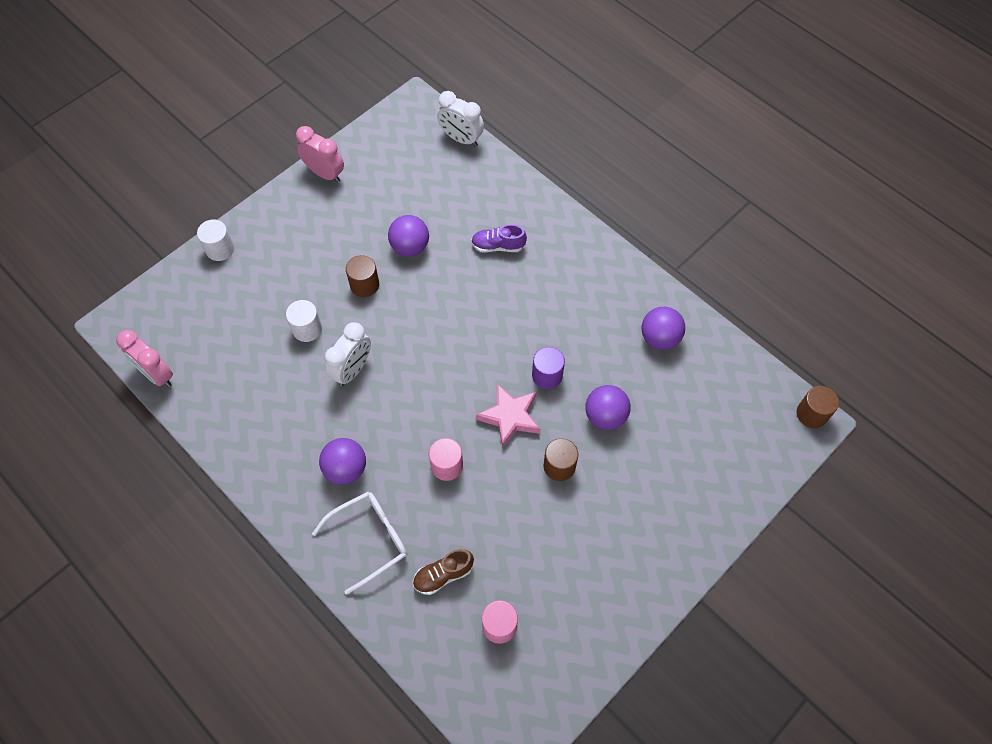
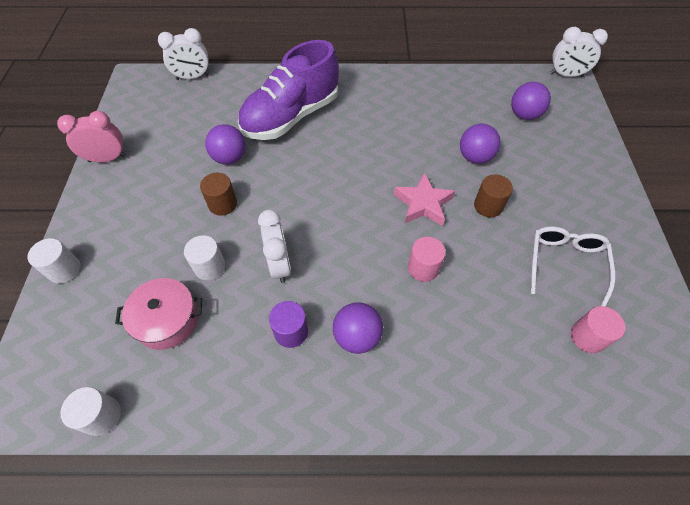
camera: 45 degrees left, 5 degrees down
(156, 374) = (102, 416): pink clock -> white cylinder
(246, 345) = (167, 320): none -> pink pot
(369, 539) = (436, 369): white glasses -> white glasses (565, 264)
(443, 575) = (513, 341): brown shoe -> none
(498, 246) = (291, 117): purple shoe -> purple shoe, size x2.41
(547, 375) = (413, 163): purple cylinder -> purple cylinder (291, 331)
(659, 338) = (447, 96): purple ball -> purple ball (524, 115)
(811, 414) = (566, 75): brown cylinder -> white clock

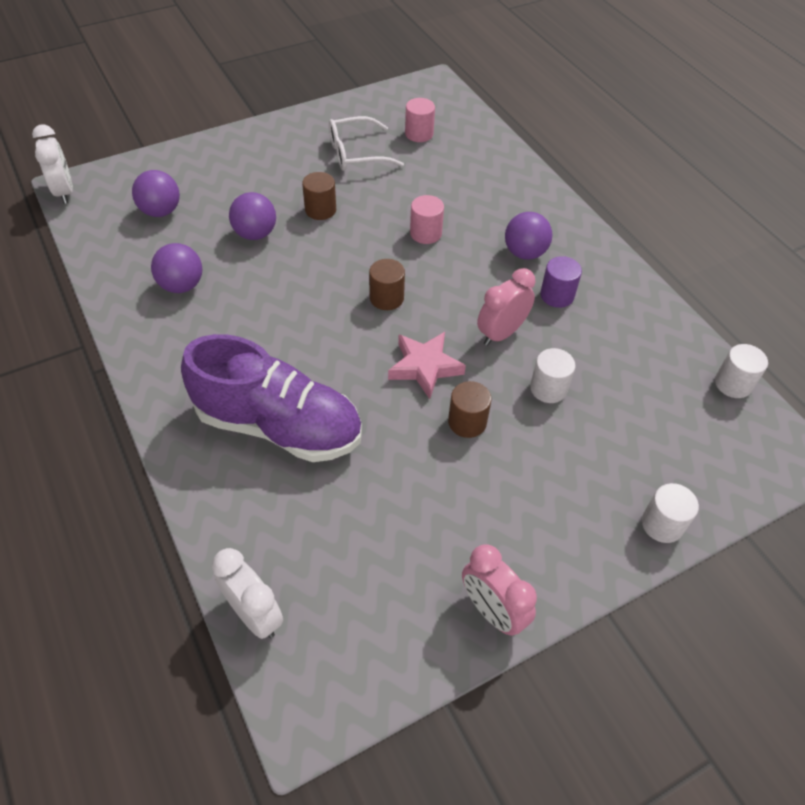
camera: 120 degrees left, 5 degrees down
(167, 320) = (625, 389): pink pot -> none
(230, 158) = (394, 456): purple ball -> purple ball (182, 285)
(280, 265) = (501, 333): white clock -> pink clock
(362, 208) = (386, 298): none -> brown cylinder
(423, 204) = (348, 254): pink star -> pink star (425, 367)

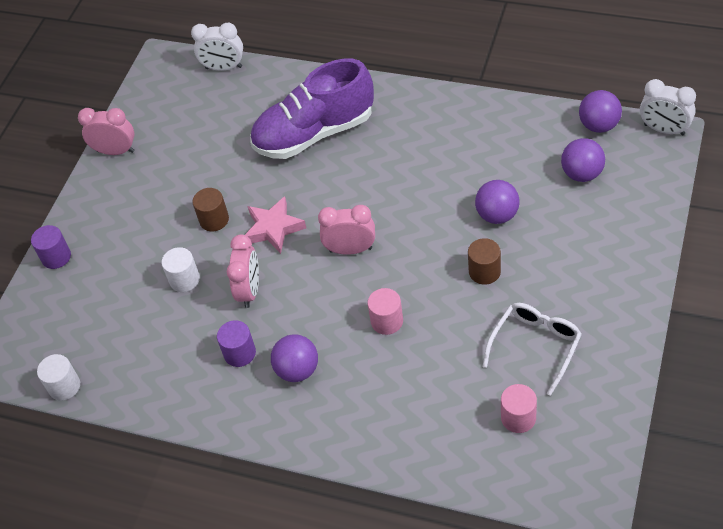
camera: 145 degrees right, 0 degrees up
(182, 285) = (483, 147): purple ball -> purple ball (599, 125)
(386, 298) = (350, 249): brown cylinder -> pink clock
(662, 524) = (56, 257): white cylinder -> purple cylinder

